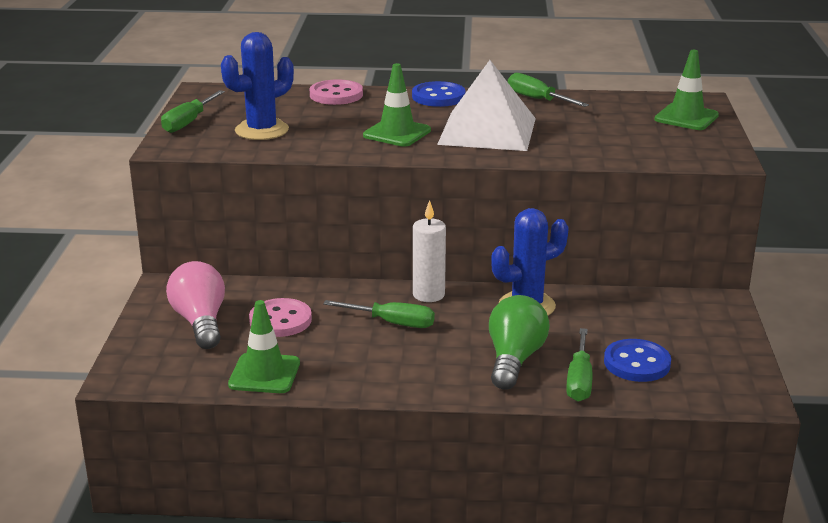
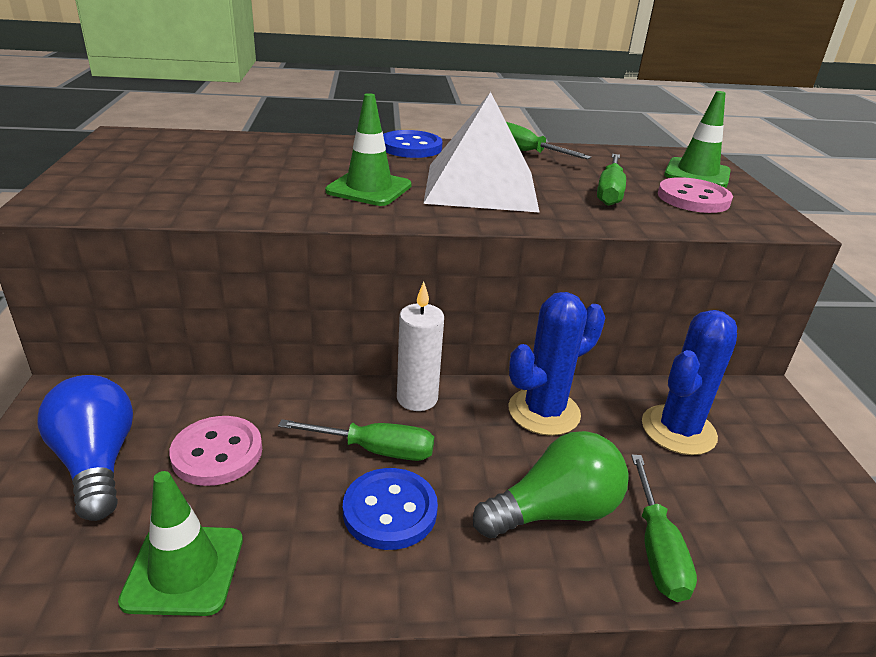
camera: 10 degrees left, 5 degrees up
(188, 123) = (90, 173): green screwdriver -> green screwdriver (609, 192)
(200, 322) = (97, 462): pink light bulb -> blue light bulb
(262, 130) = (190, 183): blue cactus -> blue cactus (678, 430)
(336, 95) = (289, 143): pink button -> pink button (693, 198)
(514, 359) = (555, 511): green light bulb -> green light bulb turned 60 degrees clockwise
(637, 363) = (718, 508): blue button -> blue button (390, 511)

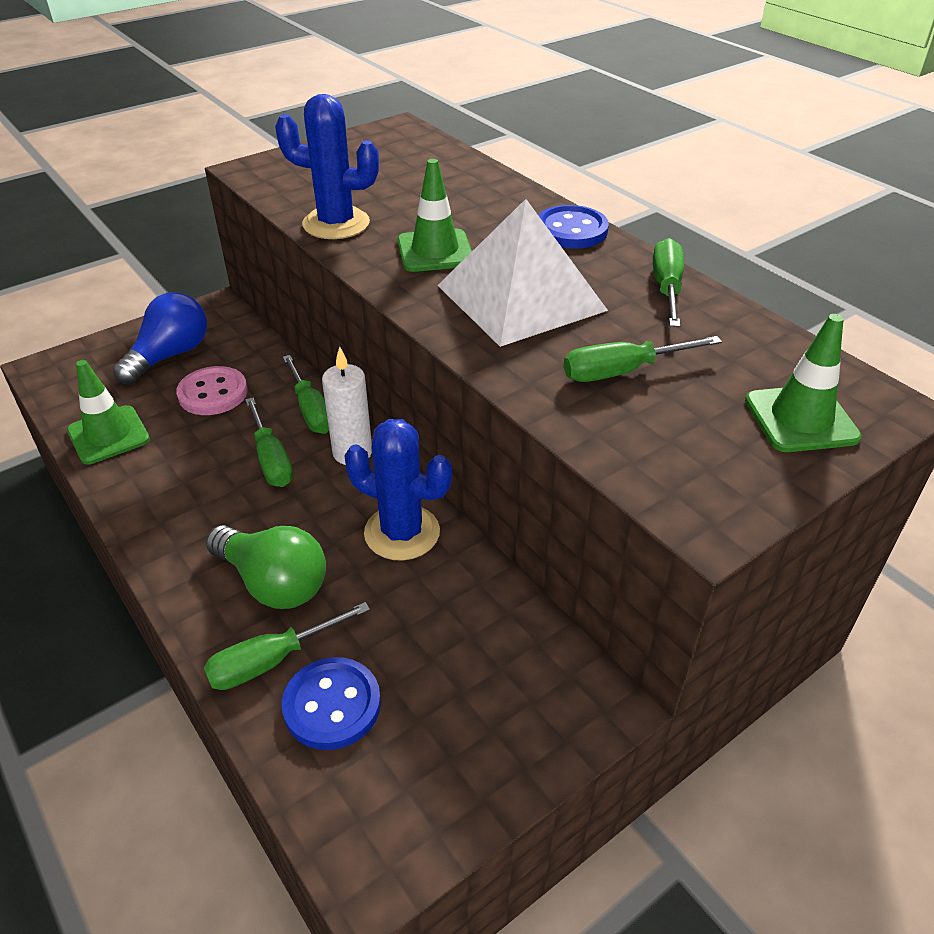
camera: 60 degrees right, 10 degrees up
(330, 399) = (311, 411): none -> green screwdriver
(390, 511) = (213, 494): blue button -> blue button (332, 705)
(678, 430) = (458, 637): blue cactus -> blue cactus (336, 224)
(693, 198) = (693, 433): pink button -> none

